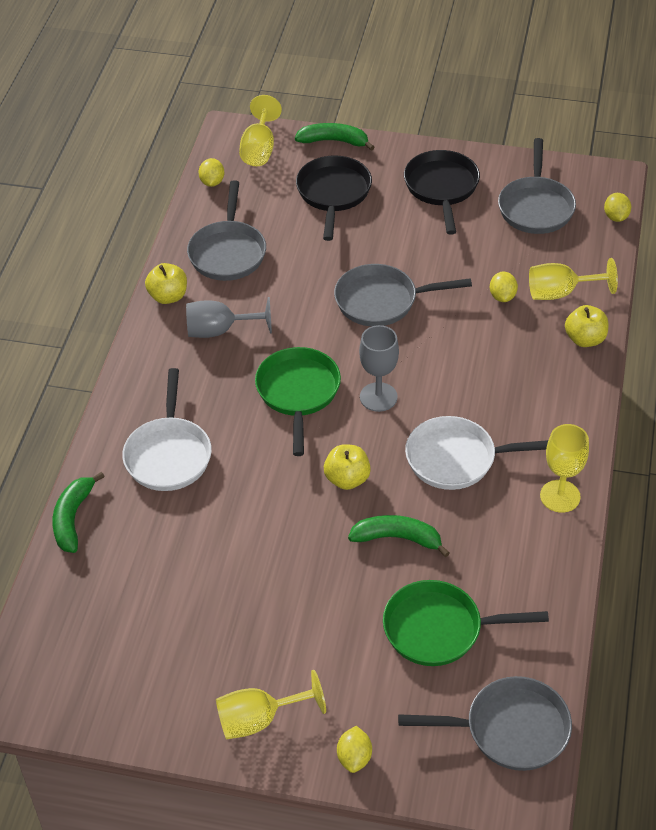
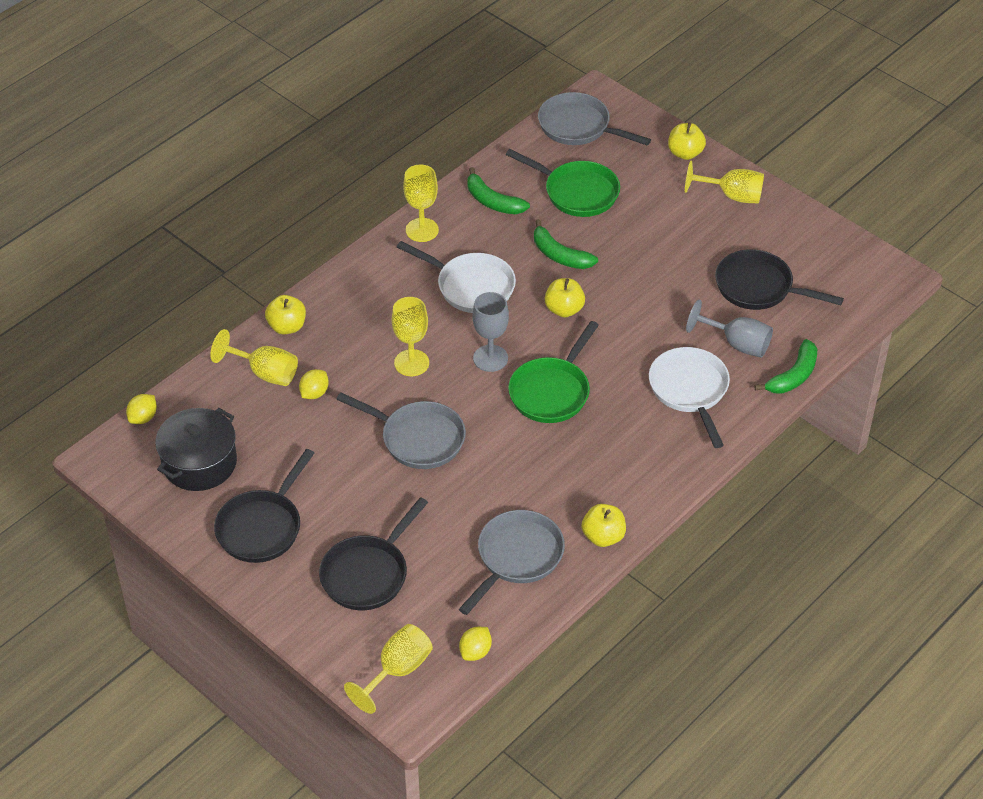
camera: 150 degrees left, 0 degrees up
(160, 605) = (759, 287): none -> black pan
(168, 454) = (690, 390): white pan -> white pan turned 45 degrees counterclockwise
(220, 331) = (579, 479): grey goblet -> grey goblet (737, 344)
(334, 141) = (314, 640): green banana -> green banana (492, 201)
(354, 757) = (685, 153): yellow lemon -> yellow apple
(445, 359) = (411, 363): none -> yellow goblet
(535, 207) = (199, 463): grey pan -> black pot

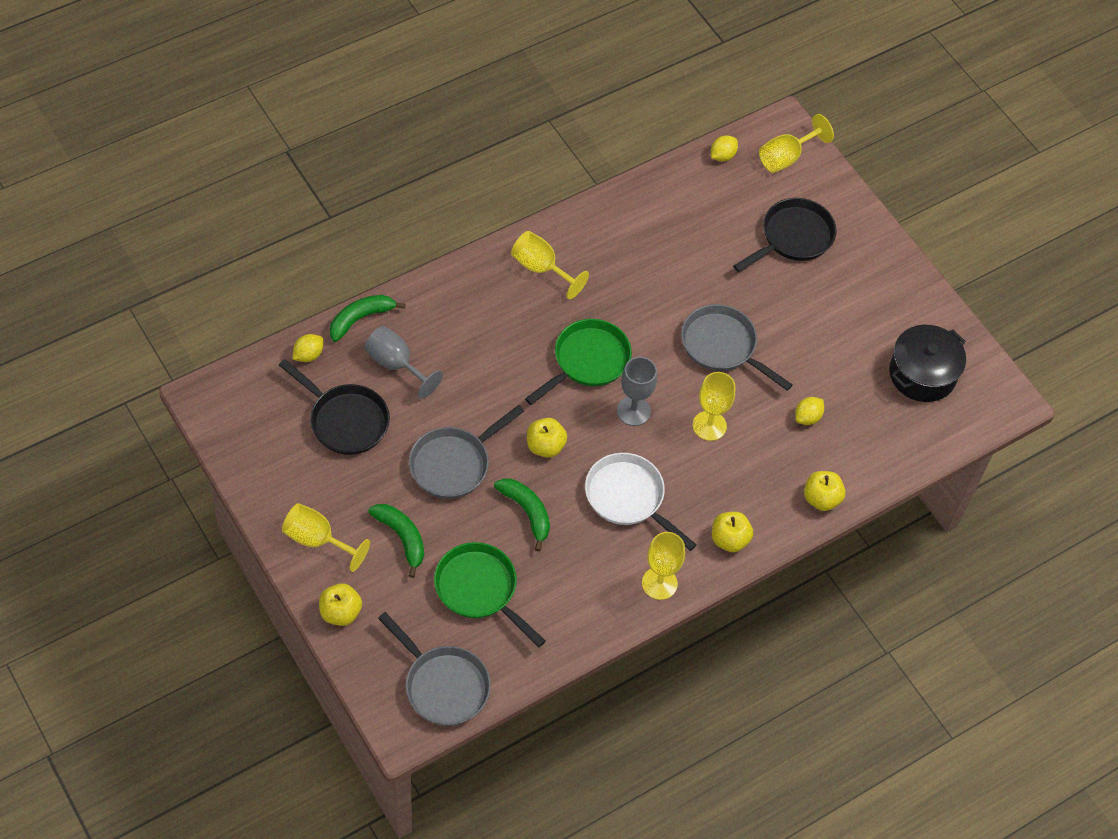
camera: 170 degrees left, 10 degrees up
(143, 418) = (970, 433): yellow lemon -> yellow lemon (308, 355)
(262, 527) = (874, 300): black pan -> none
(264, 373) = (851, 451): yellow goblet -> yellow goblet (541, 268)
(492, 201) = (574, 601): green banana -> green banana (402, 538)
(517, 557) = (667, 219): grey pan -> grey pan (453, 464)
(603, 536) = (590, 218): yellow apple -> yellow apple (729, 539)
(690, 390) = (461, 329): white pan -> none

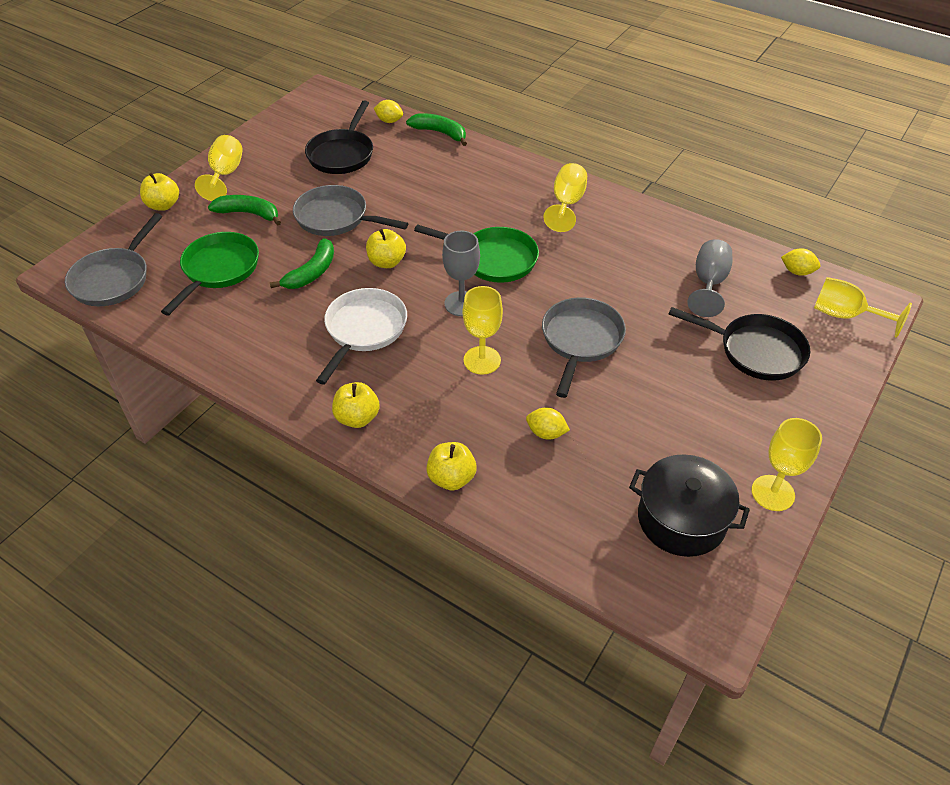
camera: 70 degrees right, 10 degrees down
(396, 364) = (411, 161): grey goblet -> grey goblet (708, 283)
(402, 538) = (249, 214): green banana -> green banana turned 105 degrees counterclockwise
(659, 583) = (279, 381): yellow goblet -> yellow goblet (772, 493)

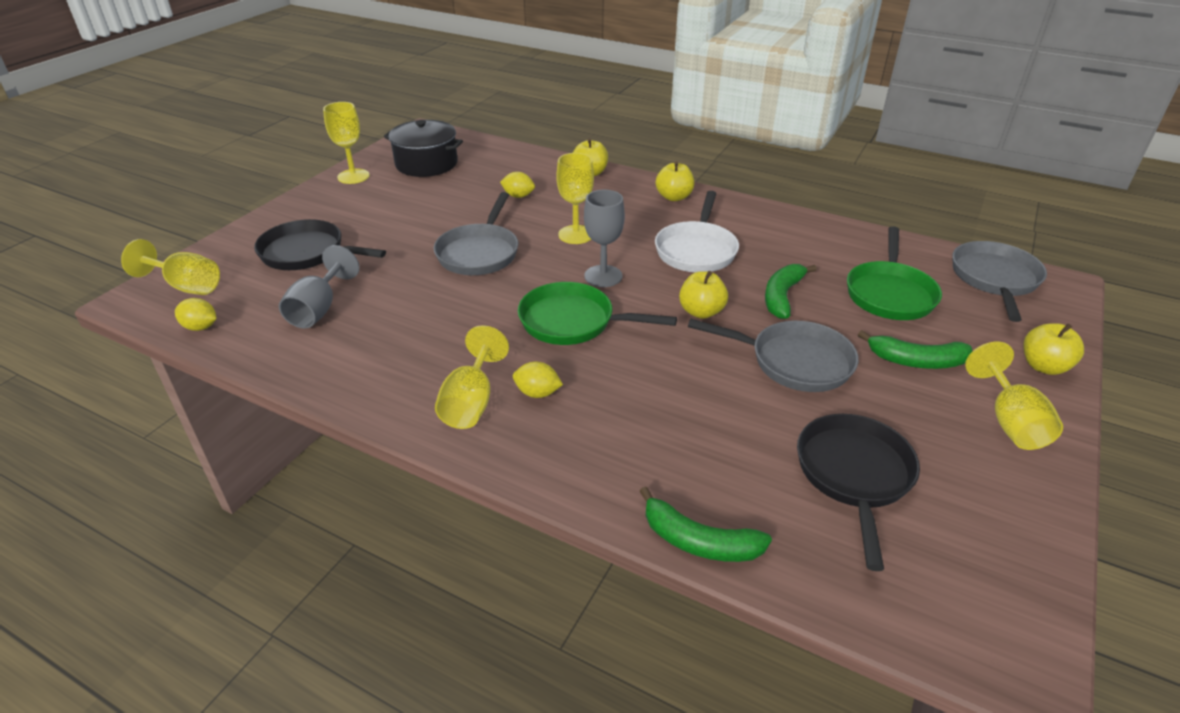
camera: 175 degrees right, 10 degrees down
(389, 121) = (812, 570): yellow lemon -> yellow lemon (537, 393)

